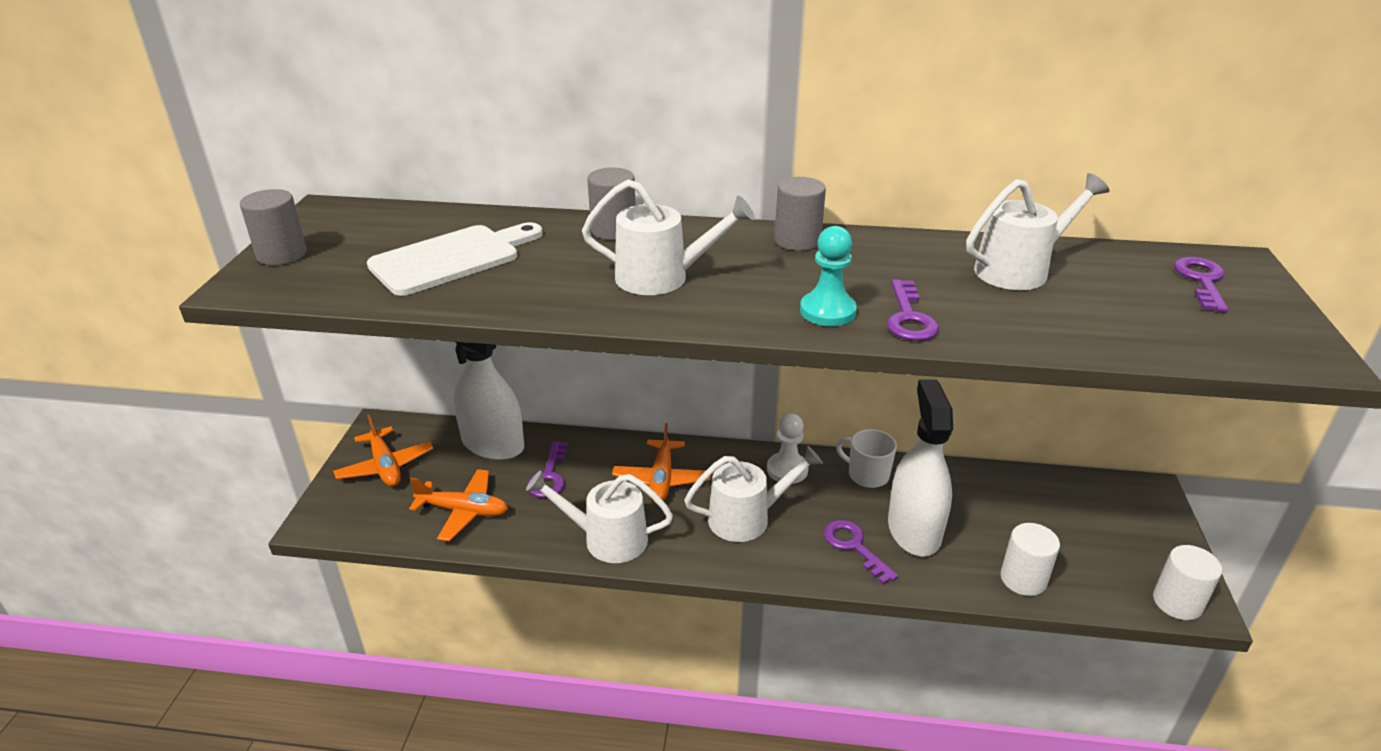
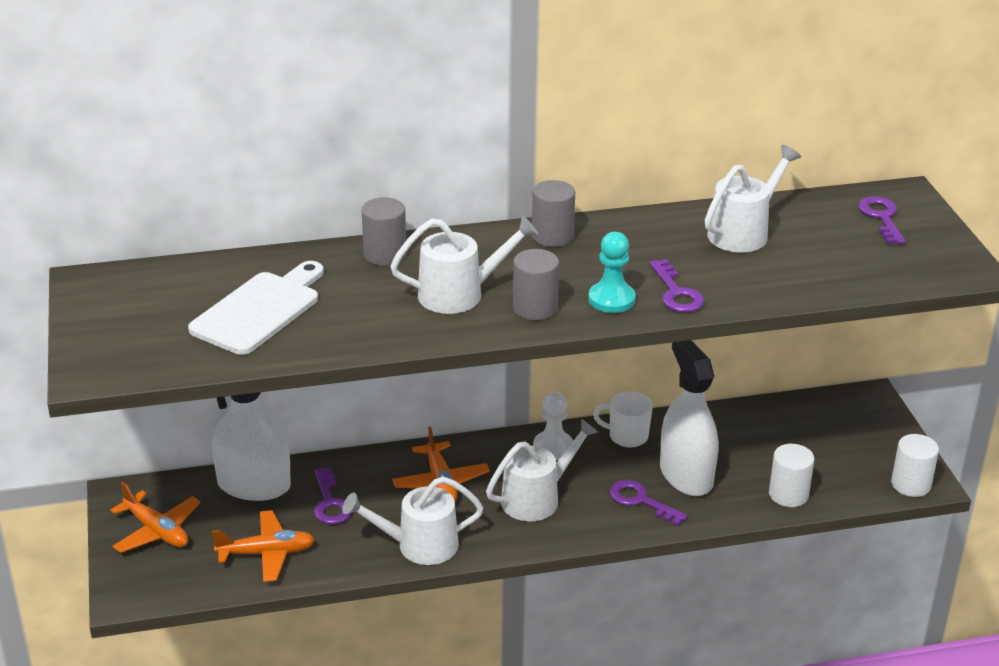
camera: 20 degrees left, 0 degrees up
(282, 254) = (94, 336): grey cylinder -> grey cylinder (535, 308)

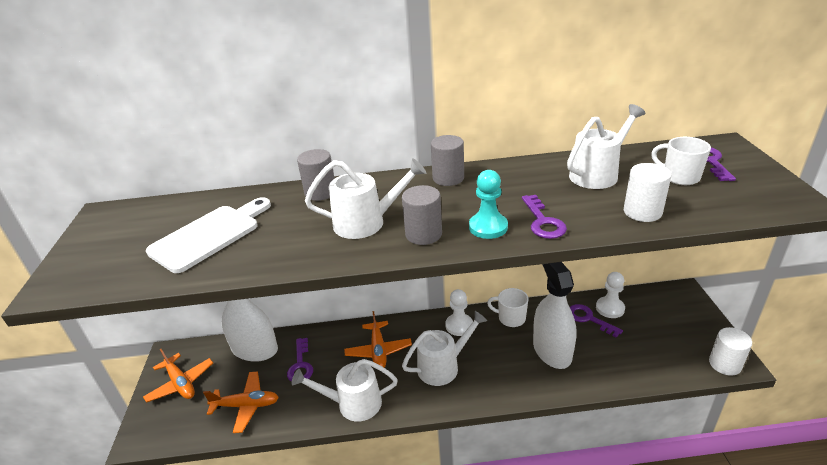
camera: 10 degrees right, 0 degrees up
(641, 501) = (518, 371): purple key -> purple key (589, 319)
(767, 420) = (610, 308): none -> white pawn
(788, 494) = (629, 370): white cylinder -> white cylinder (642, 212)
(841, 238) = (679, 177): none -> white mug

